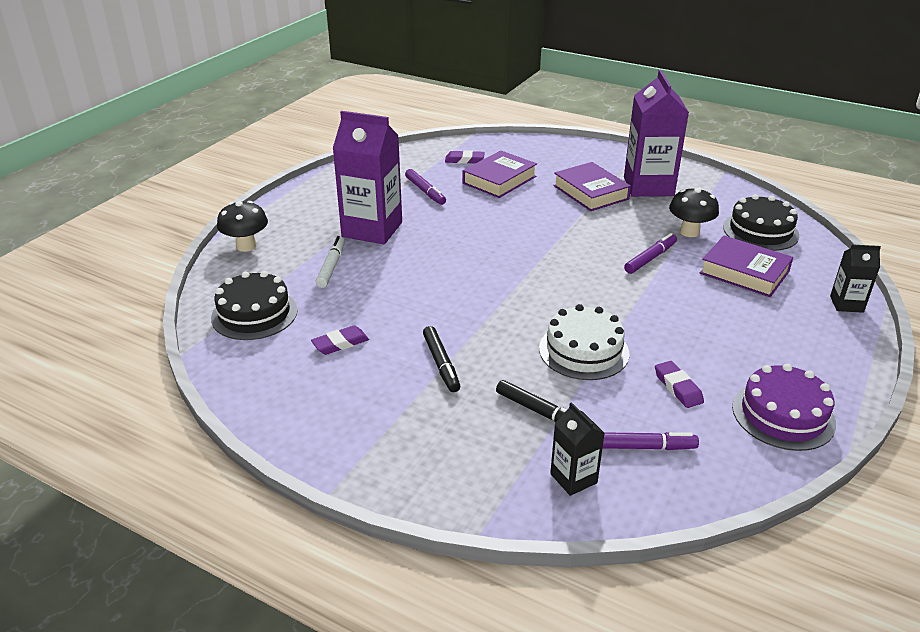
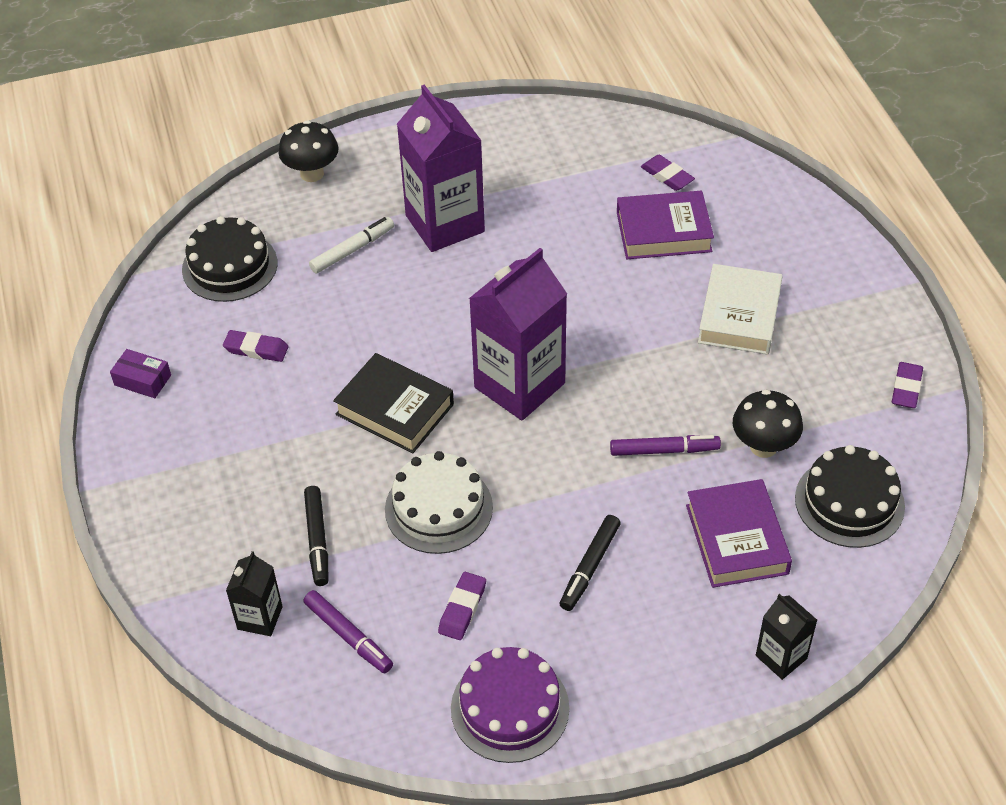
camera: 45 degrees right, 15 degrees up
(278, 405) = (142, 380): none -> purple box
(425, 191) = (562, 200): purple marker -> none
(441, 364) = (306, 431): black marker -> black marker (590, 567)
(480, 322) = (395, 409): none -> black book
(590, 192) = (739, 316): purple book -> white book
(648, 186) = (821, 350): purple carton -> purple carton (519, 385)
(706, 181) = (906, 388): none -> purple eraser

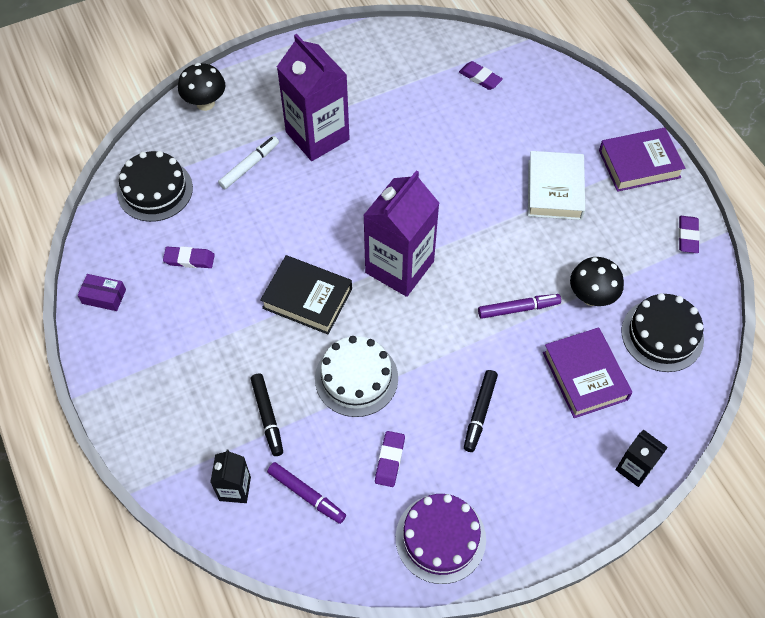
camera: 10 degrees left, 10 degrees up
(663, 232) = (486, 125): purple book -> purple book (639, 164)

